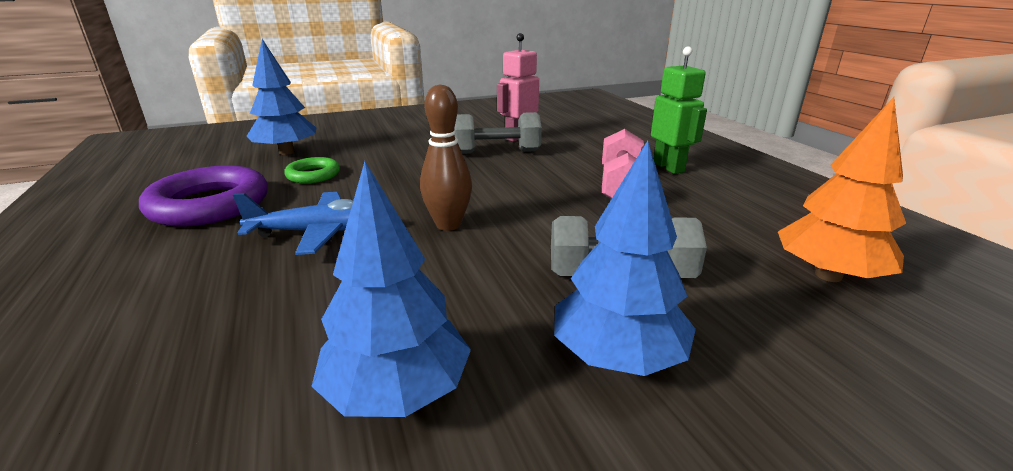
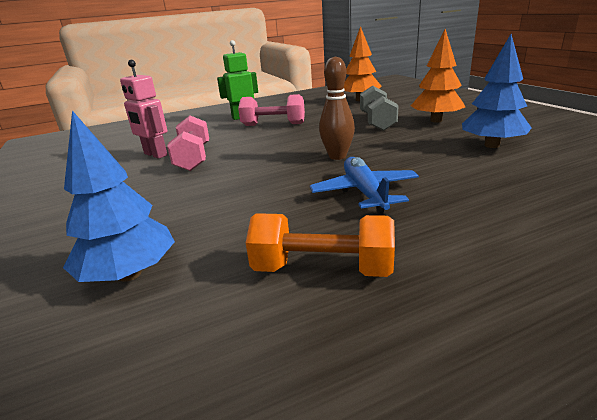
camera: 90 degrees left, 0 degrees up
(209, 205) = (322, 269): purple ring -> orange dumbbell
(313, 175) = (232, 228): green ring -> none
(497, 152) = (193, 158): grey dumbbell -> pink dumbbell
(617, 357) = (436, 120): blue tree -> orange tree

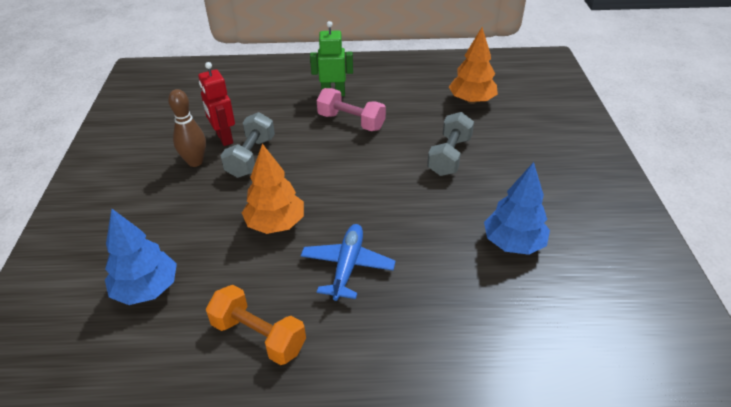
camera: 20 degrees right, 15 degrees up
(155, 155) = (224, 138): pink robot -> red robot
(193, 158) = (251, 157): pink dumbbell -> grey dumbbell
(337, 156) = (366, 204): brown bowling pin -> brown bowling pin (195, 162)
(436, 120) = (507, 177): orange tree -> orange tree (275, 224)

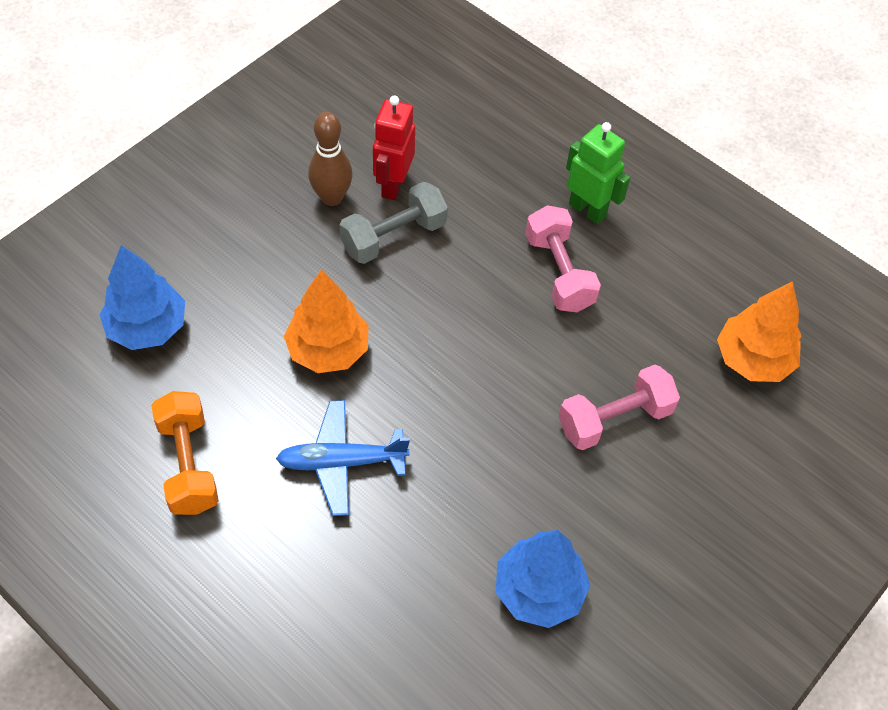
camera: 40 degrees right, 15 degrees up
(347, 266) = (341, 462): blue plane -> blue plane turned 150 degrees counterclockwise
(449, 156) = (614, 419): grey dumbbell -> pink dumbbell

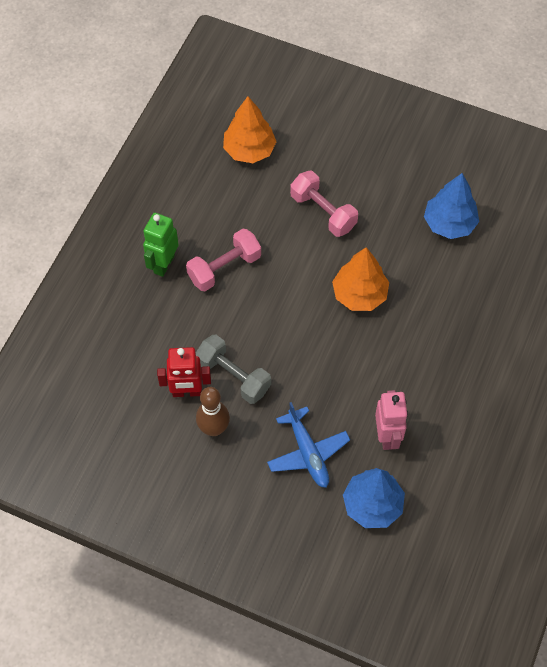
camera: 105 degrees left, 5 degrees up
(188, 464) = (459, 434): orange dumbbell -> none
(230, 377) = (387, 436): none -> pink robot
(328, 350) = (342, 384): orange tree -> orange tree (359, 294)
(341, 462) = (418, 348): blue plane -> blue plane (308, 453)

